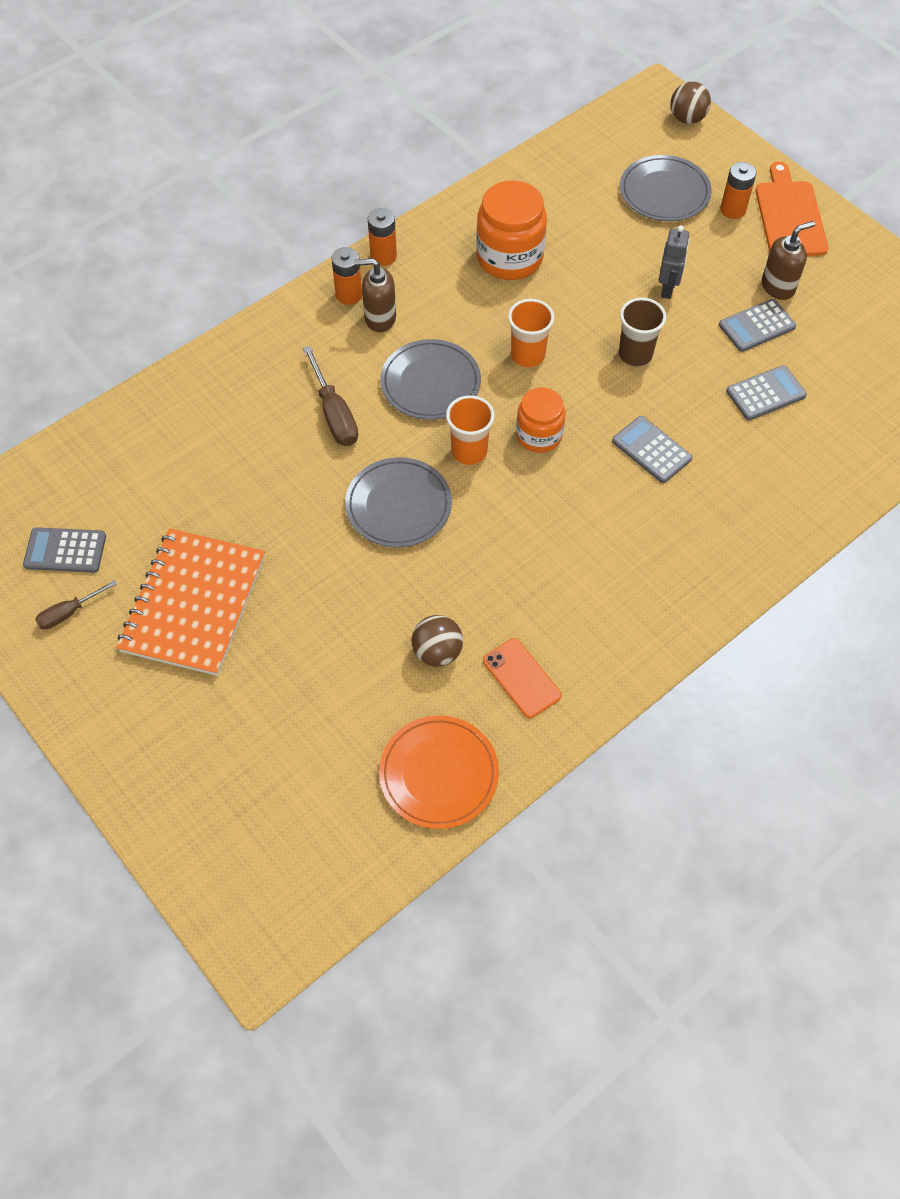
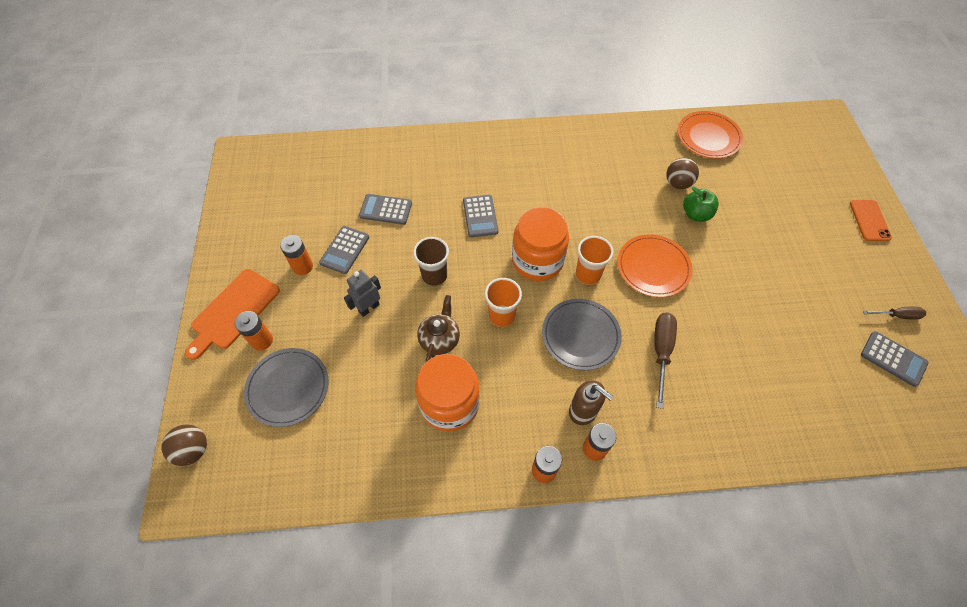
camera: 145 degrees left, 0 degrees up
(193, 603) = (811, 279): orange notebook -> none
(386, 615) = (696, 214): none -> green apple
(398, 505) = (653, 267): grey plate -> orange plate
(521, 678) = (641, 152): orange phone -> orange phone (869, 220)
(539, 435) = (537, 261): orange jar -> orange jar, size x1.57
(569, 301) = (440, 339): none -> brown teapot
(757, 326) = (344, 250): grey calculator -> grey calculator turned 105 degrees clockwise
(778, 287) = (302, 266): brown soap dispenser -> orange battery

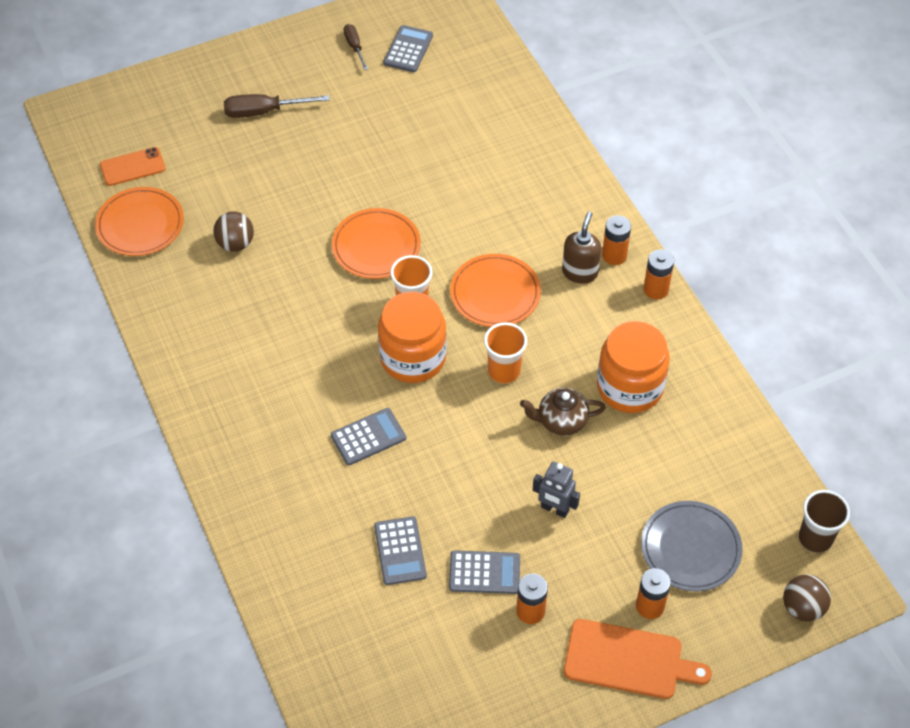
camera: 110 degrees left, 5 degrees down
(434, 276) = (480, 456): brown cup -> brown cup (815, 538)
(580, 335) = (495, 293): grey plate -> orange plate
(661, 351) = (482, 222): brown screwdriver -> brown screwdriver (264, 112)
(696, 214) = (280, 219): green apple -> none
(869, 220) = (231, 69): orange phone -> orange phone (132, 167)

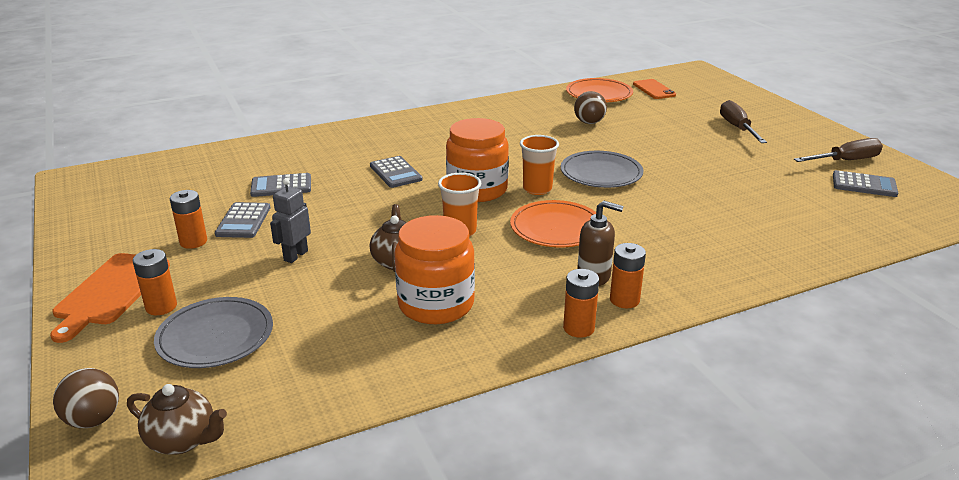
camera: 90 degrees right, 25 degrees down
(354, 47) = (846, 161): brown screwdriver -> brown screwdriver, size x1.63
(376, 246) = (601, 173): orange plate -> grey plate
(815, 538) = (183, 440): brown cup -> brown teapot

